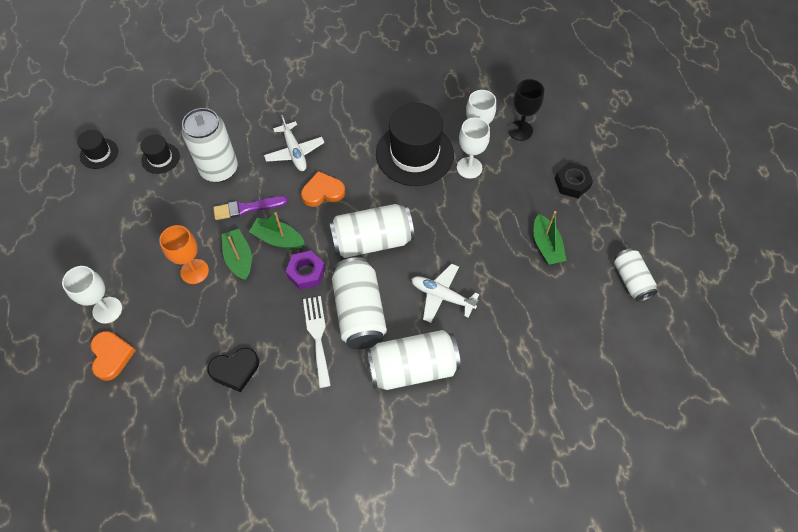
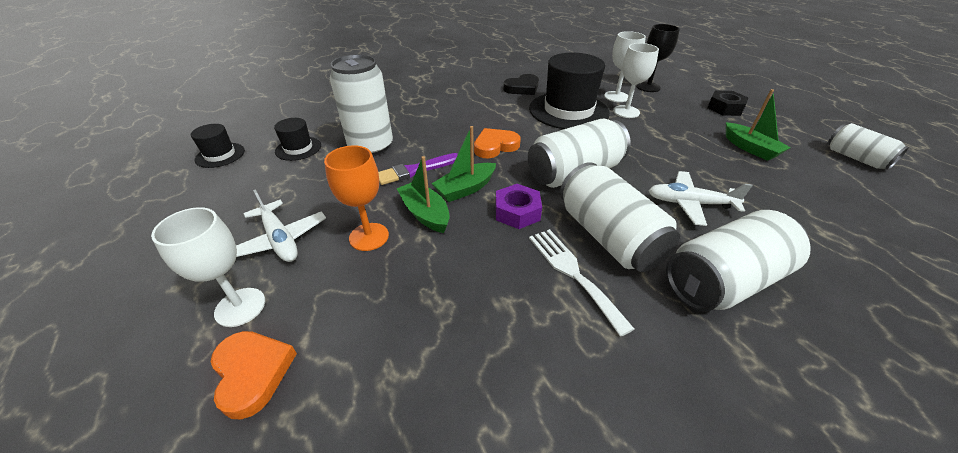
camera: 15 degrees left, 20 degrees down
(235, 370) = (475, 343): black heart -> black heart (522, 88)
(278, 239) = (465, 189): green boat -> green boat turned 45 degrees counterclockwise
(294, 152) = (449, 125): white plane -> white plane (280, 240)

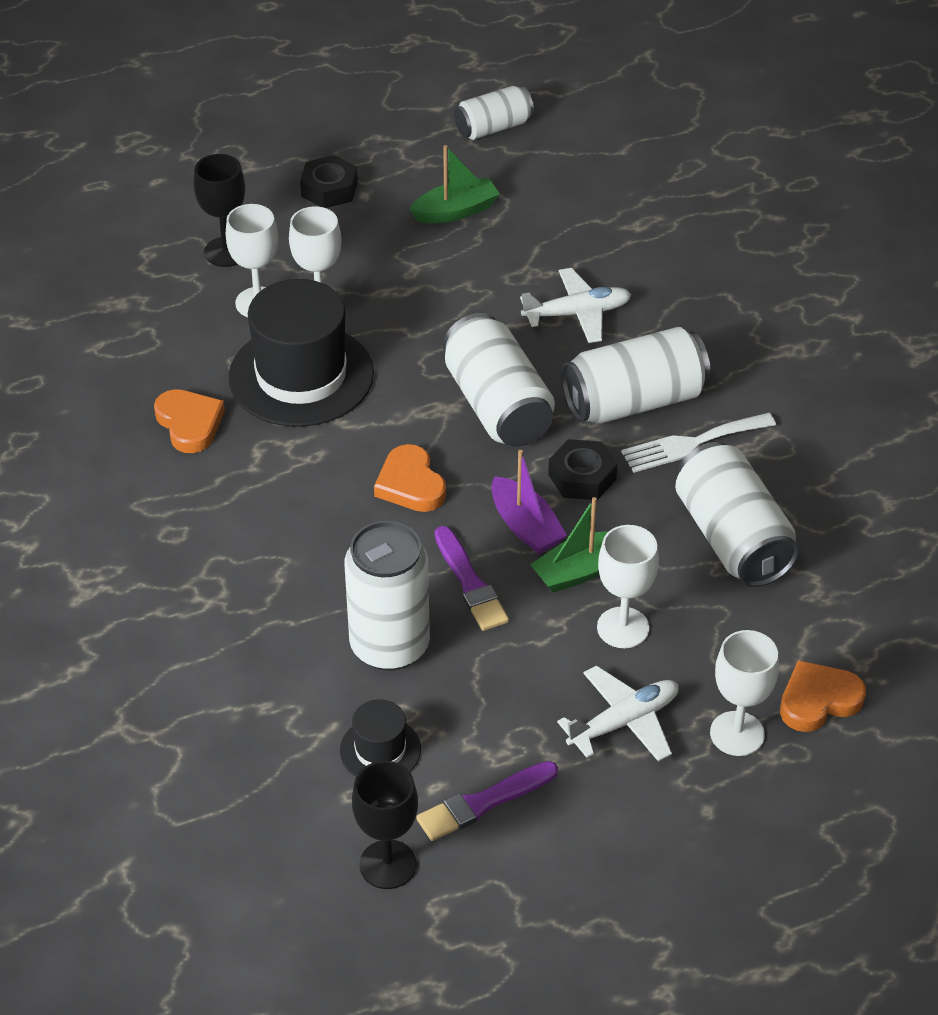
camera: 85 degrees left, 5 degrees up
(220, 155) = (388, 864): black hat -> black goblet
(243, 183) = (484, 802): none -> purple brush
(369, 237) = (623, 628): orange goblet -> white goblet
(465, 189) = (525, 527): green boat -> purple boat
(517, 212) = (582, 477): purple nut -> black nut
(522, 88) = (189, 424): black heart -> orange heart
(689, 203) = (577, 313): white plane -> white plane turned 120 degrees counterclockwise
(723, 281) = (706, 331): white can -> white can (732, 538)

